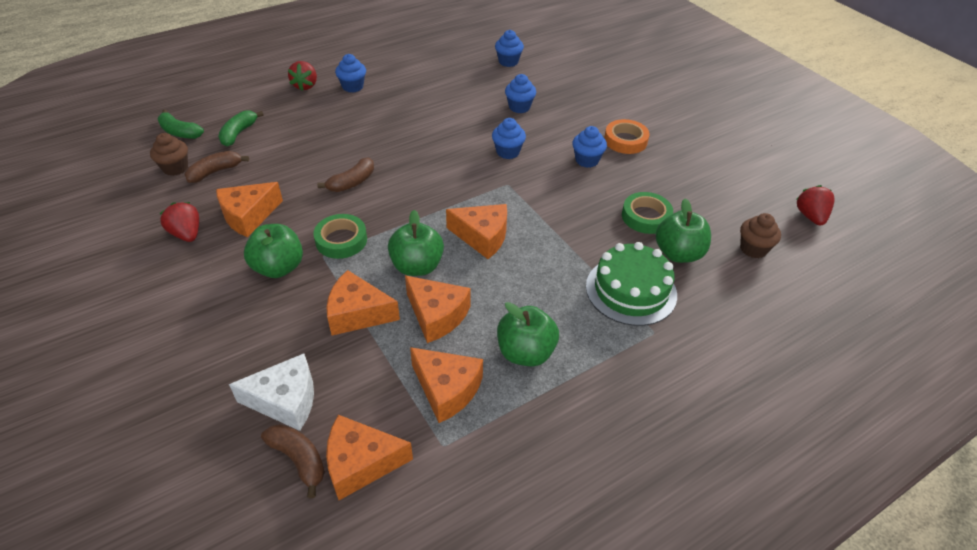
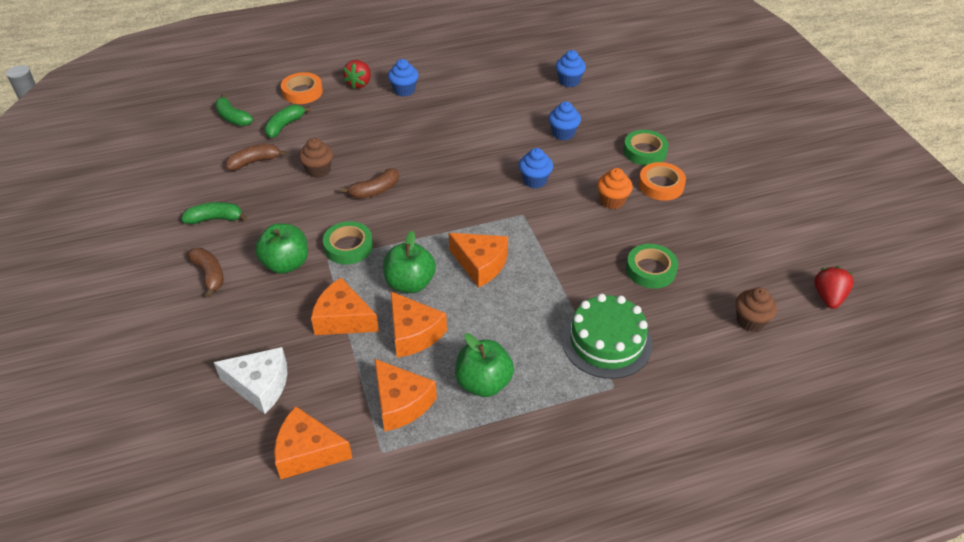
camera: 15 degrees right, 0 degrees up
(175, 168) = (220, 153): brown cupcake -> brown cupcake (318, 170)
(187, 234) = (215, 219): red strawberry -> green banana
(248, 100) = (302, 92): none -> orange tape
(248, 216) = (272, 210): orange cheese -> none
(299, 459) = (257, 438): brown banana -> brown banana (209, 274)
(587, 160) = (612, 201): blue cupcake -> orange cupcake
(599, 113) = (645, 151): none -> green tape
(678, 253) = (669, 313): green apple -> none

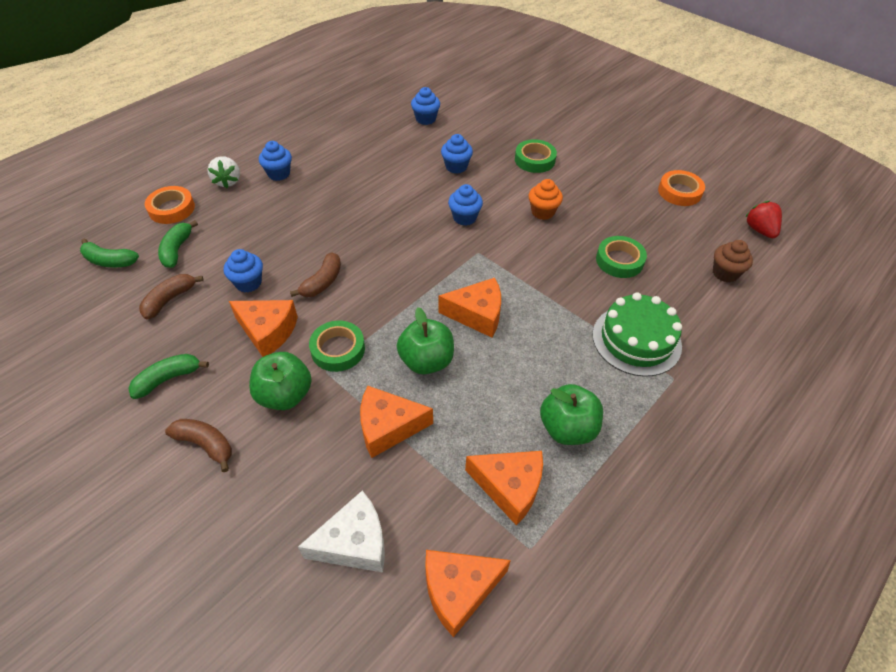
camera: 30 degrees left, 5 degrees up
(318, 170) = (248, 283): brown cupcake -> blue cupcake
(359, 83) = (227, 181): red strawberry -> white strawberry
(413, 333) = (467, 410): orange cheese -> orange cheese (268, 331)
(661, 185) = (570, 184): orange tape -> orange tape (679, 192)

